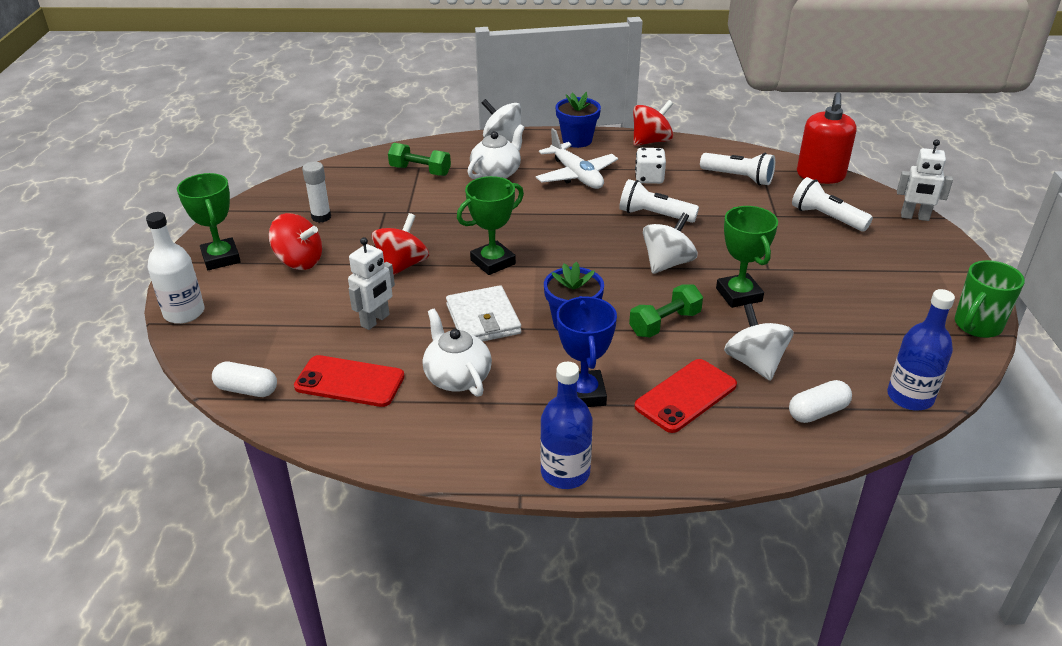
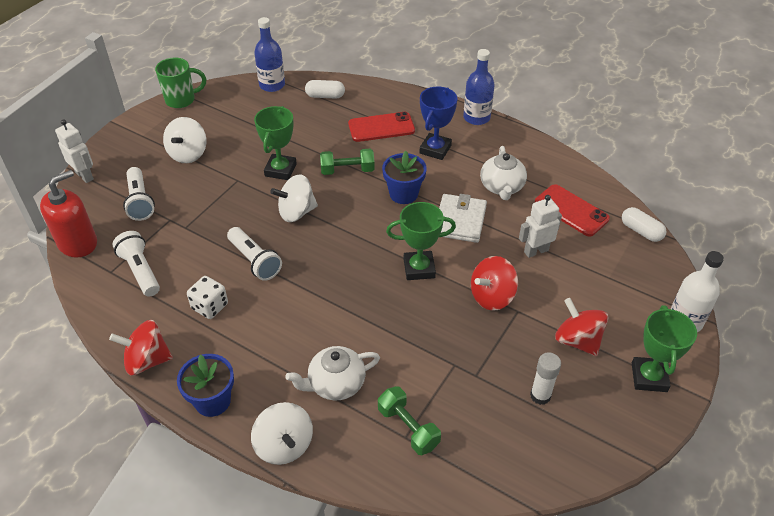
camera: 150 degrees left, 10 degrees up
(576, 175) = (266, 342): white plane -> none
(754, 363) = (324, 129): white spinning top -> white spinning top (188, 154)

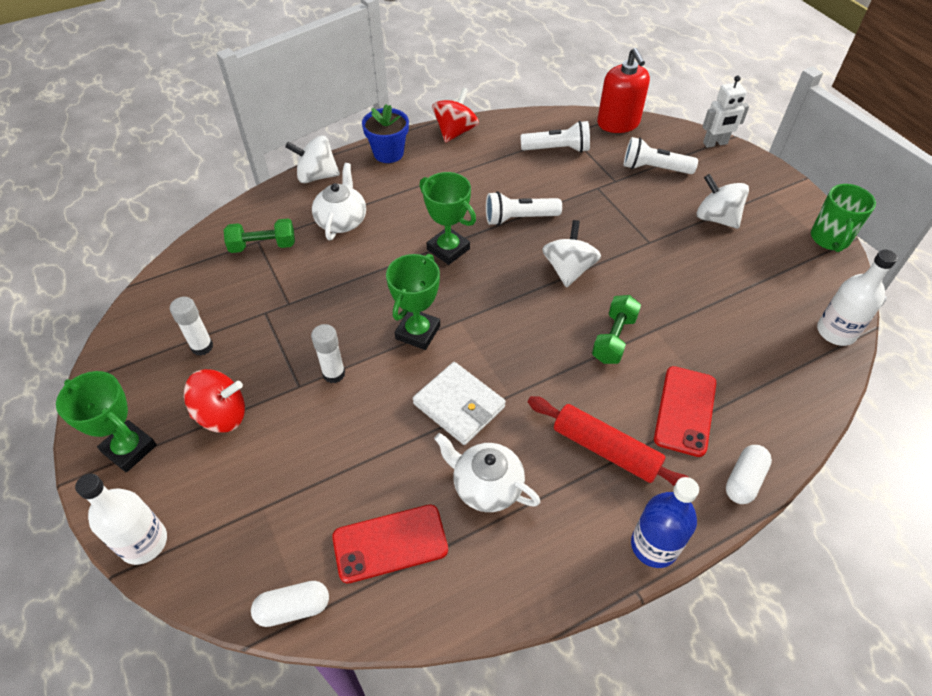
camera: 120 degrees right, 5 degrees up
(210, 306) = (484, 176): white dice -> none
(272, 85) = (836, 332): blue bottle -> white bottle
(280, 170) = (647, 281): green trophy -> green trophy (448, 249)
(325, 96) = (787, 379): white capsule -> white capsule (744, 480)
(403, 194) = (539, 373): blue flower pot -> none
(435, 149) = (606, 450): blue trophy -> red rolling pin
(492, 296) = (334, 374): red spinning top -> white glue stick
(536, 251) = (358, 455): white robot -> none

